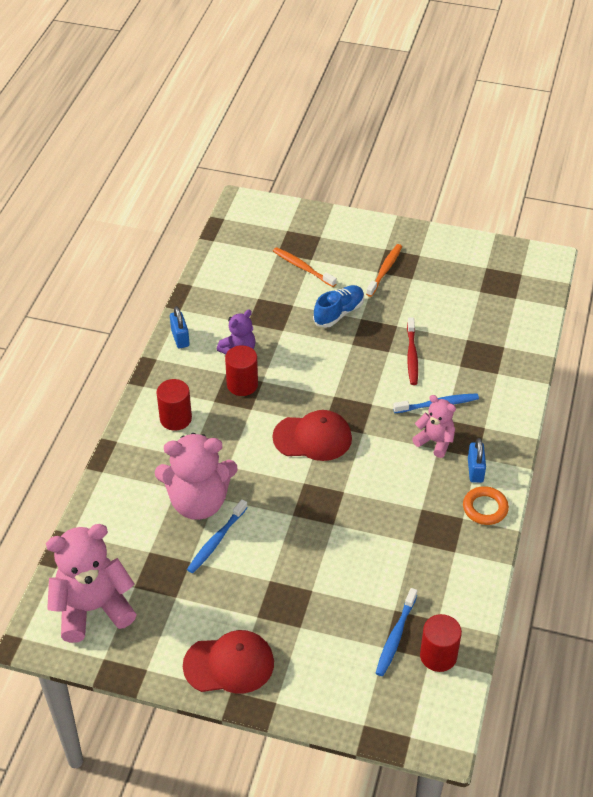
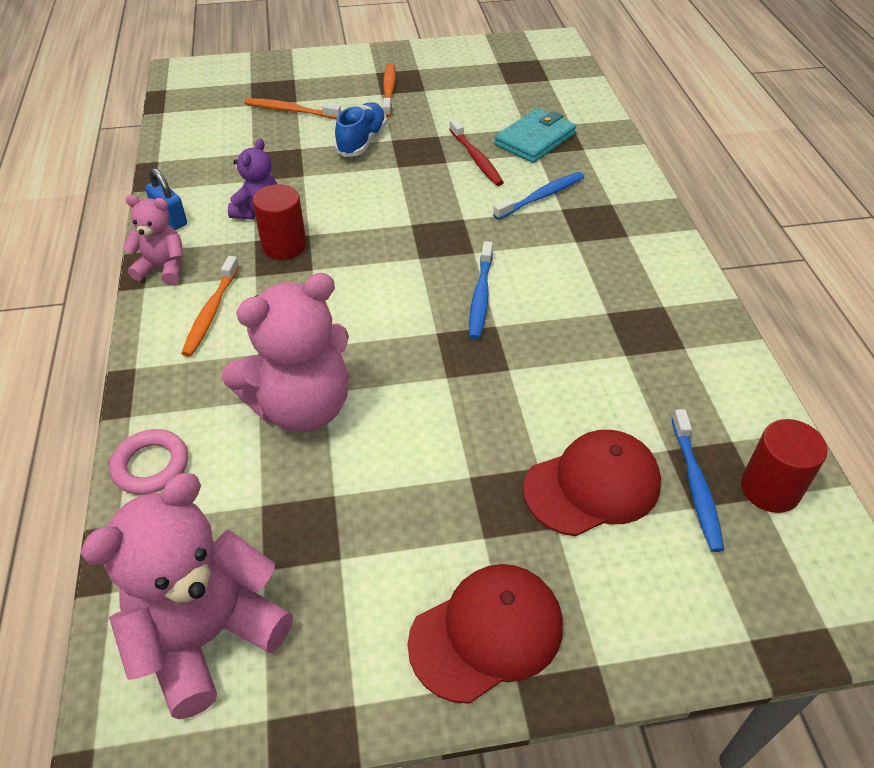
camera: 25 degrees left, 0 degrees up
(102, 506) = (151, 465): none -> pink ring
(175, 418) = (211, 312): red cylinder -> orange toothbrush
(216, 540) = (358, 450): blue toothbrush -> blue toothbrush (481, 296)
(312, 438) = (414, 277): red cap -> red cap (592, 486)
(435, 441) = (567, 234): pink teddy bear -> pink teddy bear (163, 268)
(466, 352) = (535, 139): none -> turquoise wallet
(475, 470) = (636, 250): blue padlock -> none
(485, 508) = (680, 286): orange ring -> none

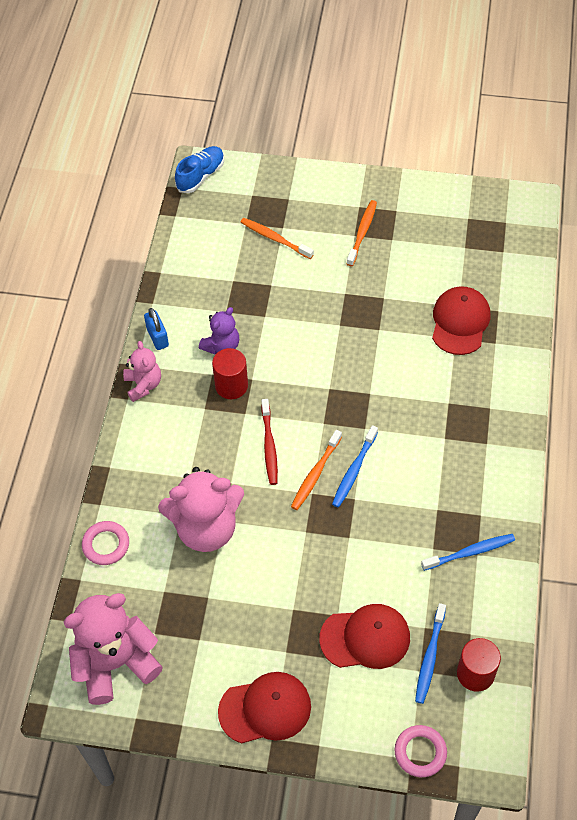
camera: 20 degrees right, 10 degrees up
(163, 268) = (143, 385): pink teddy bear -> pink teddy bear turned 45 degrees clockwise
(211, 312) = (167, 433): orange toothbrush -> orange toothbrush (315, 474)
(362, 141) = (321, 289): blue shoe -> blue shoe (201, 176)
(476, 158) = (404, 331): red toothbrush -> red toothbrush (269, 446)
(535, 139) = (460, 322): turquoise wallet -> red cap
(541, 197) = (438, 386): blue toothbrush -> blue toothbrush (469, 552)
(759, 625) = (420, 752): none -> pink ring

